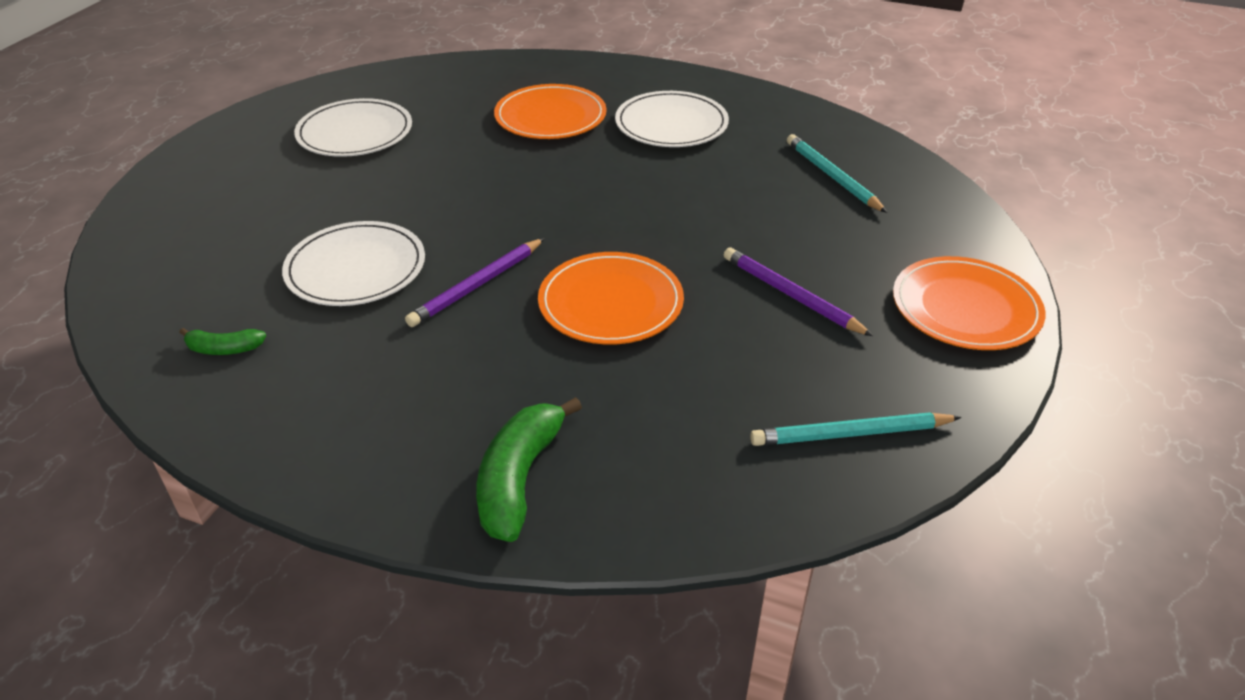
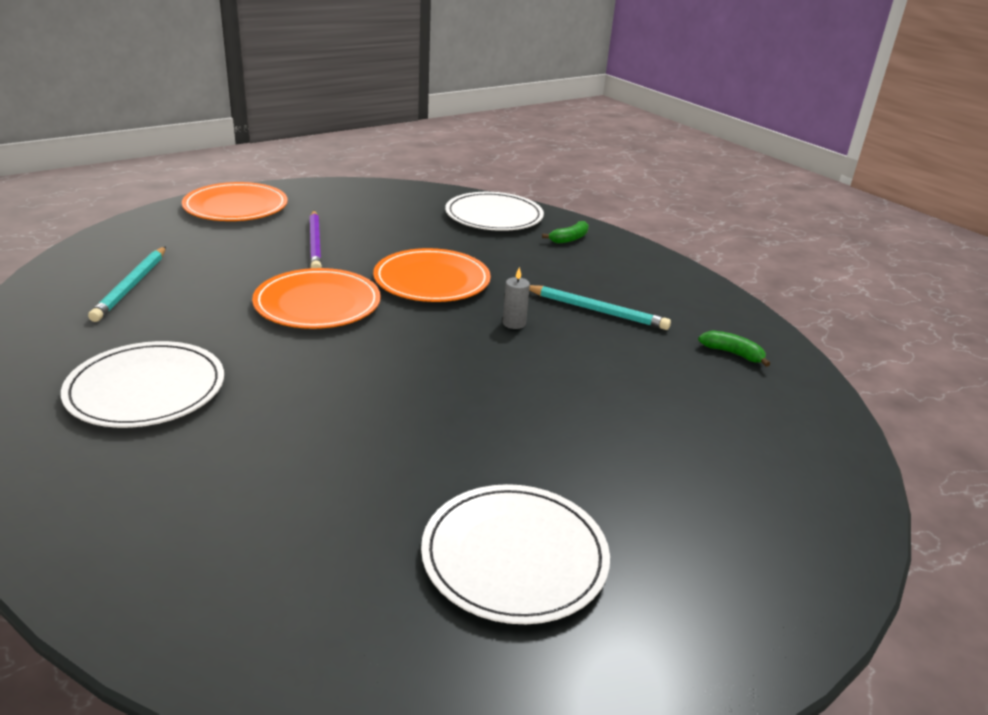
camera: 150 degrees left, 10 degrees down
(356, 268) = (604, 372): white plate -> white plate (494, 216)
(477, 285) = (514, 323): purple pencil -> grey candle
(519, 478) = (569, 239): green banana -> green banana, size x0.54
(550, 117) = (247, 462): orange plate -> orange plate (317, 303)
(851, 434) = (390, 199): turquoise pencil -> turquoise pencil (597, 310)

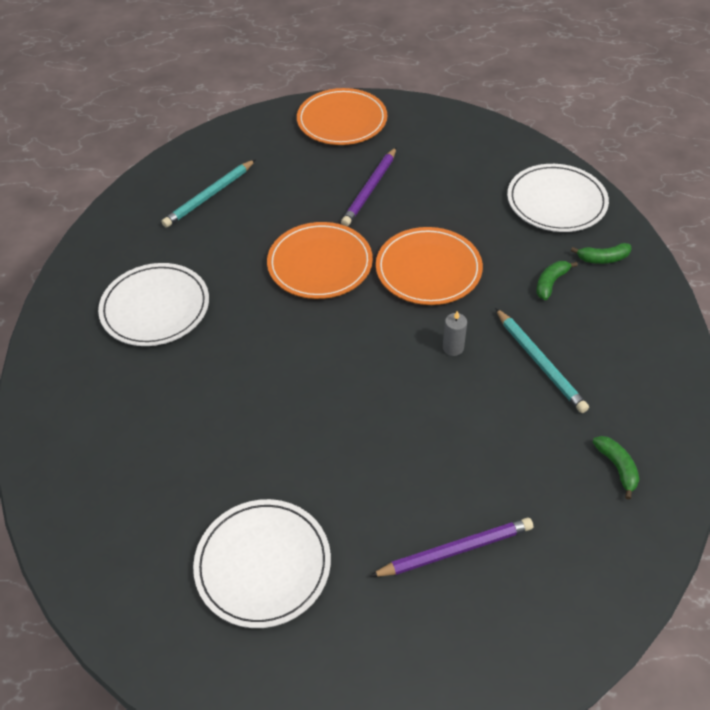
camera: 40 degrees right, 20 degrees up
(547, 262) = (551, 283): none -> green banana
(682, 458) = (455, 550): none -> purple pencil

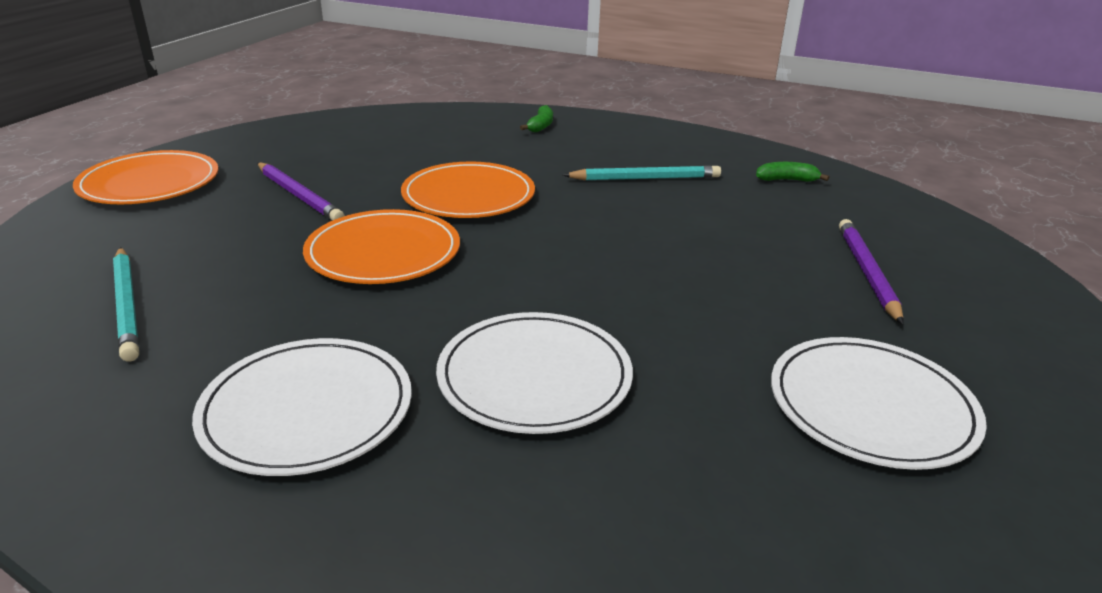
camera: 70 degrees left, 20 degrees down
(453, 348) = (594, 210): grey candle -> none
(551, 283) = (549, 150): green banana -> none
(556, 201) = (447, 123): white plate -> white plate (534, 377)

